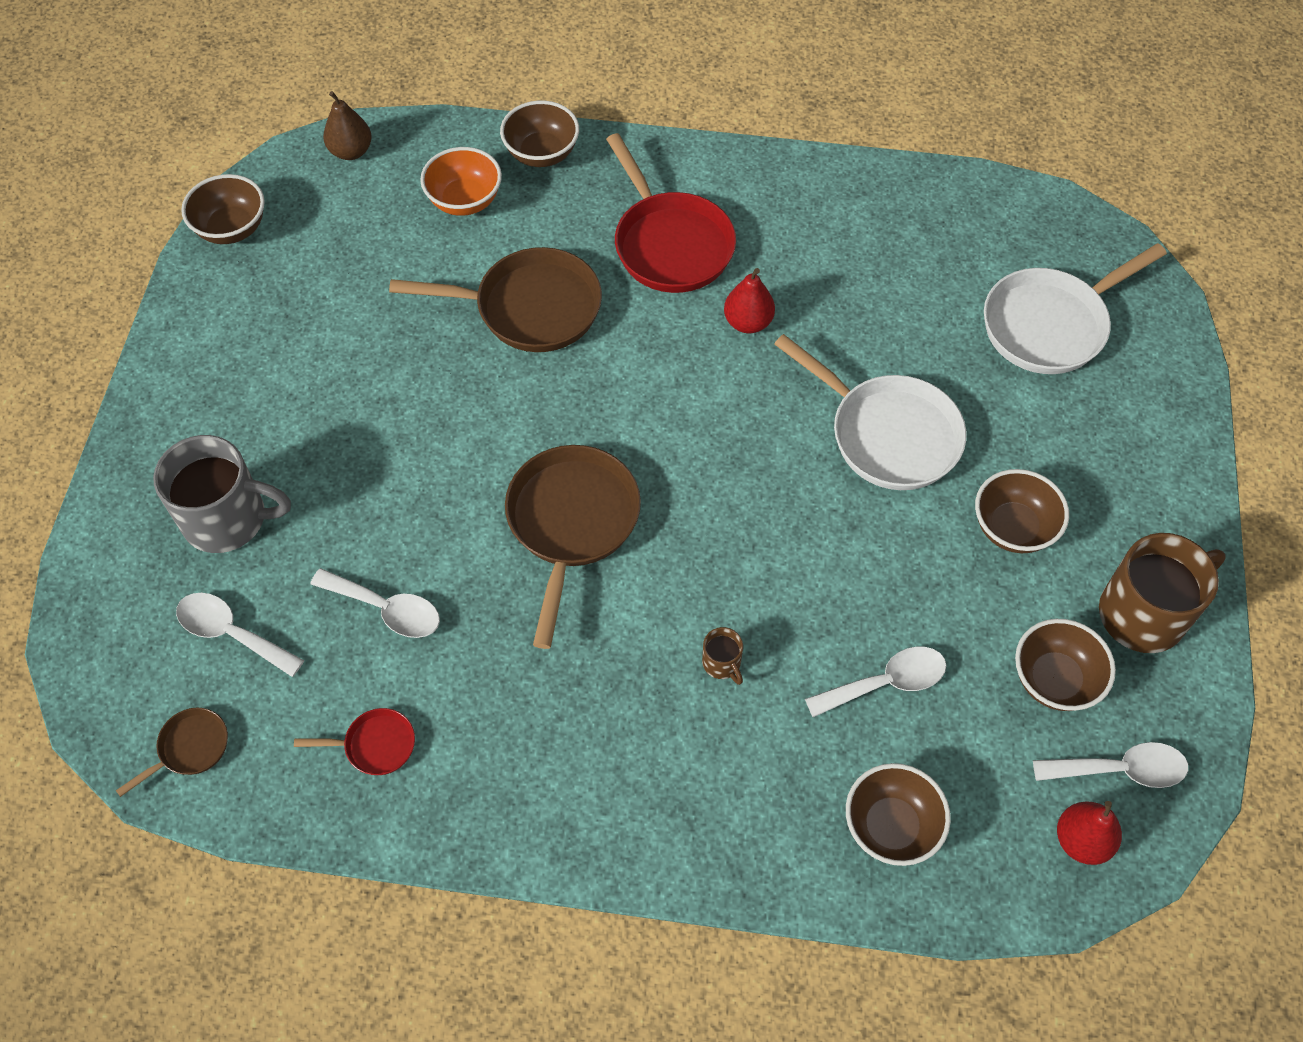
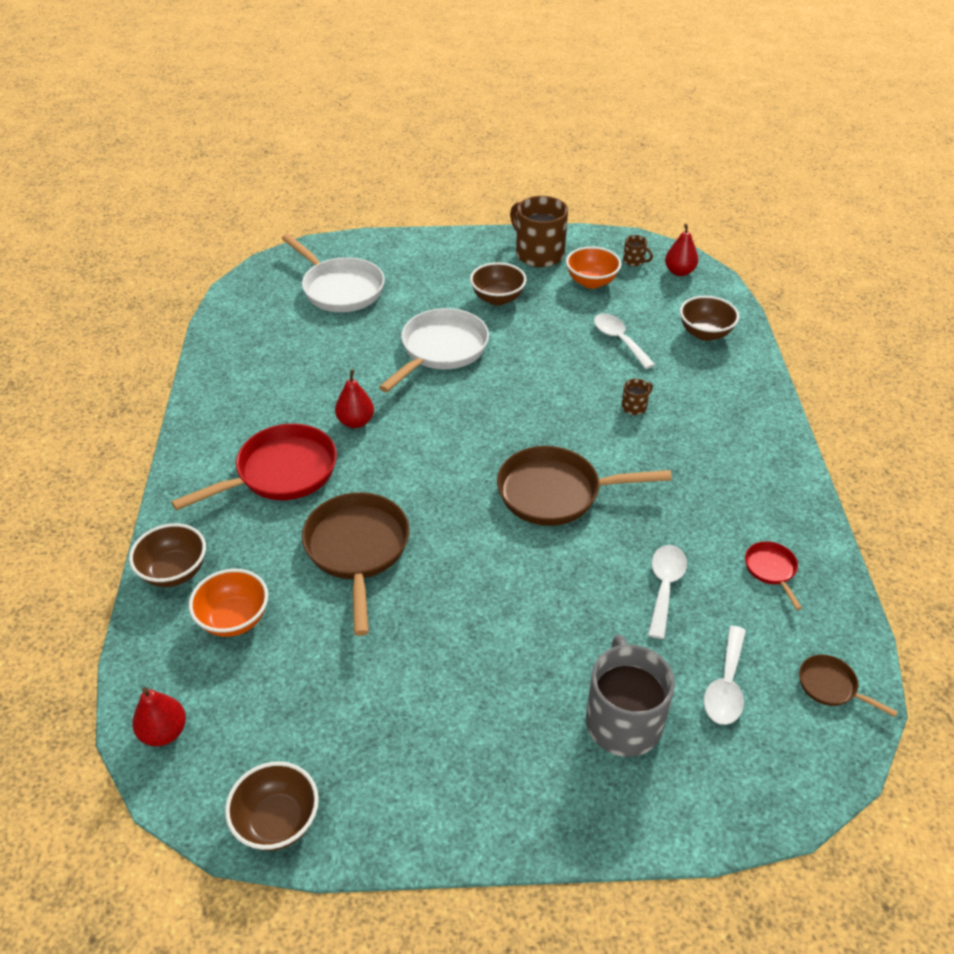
camera: 100 degrees left, 15 degrees down
(351, 151) = (164, 732): brown pear -> red pear
(1054, 680) = (591, 282): brown bowl -> orange bowl
(1119, 769) = (634, 261): white spoon -> brown mug

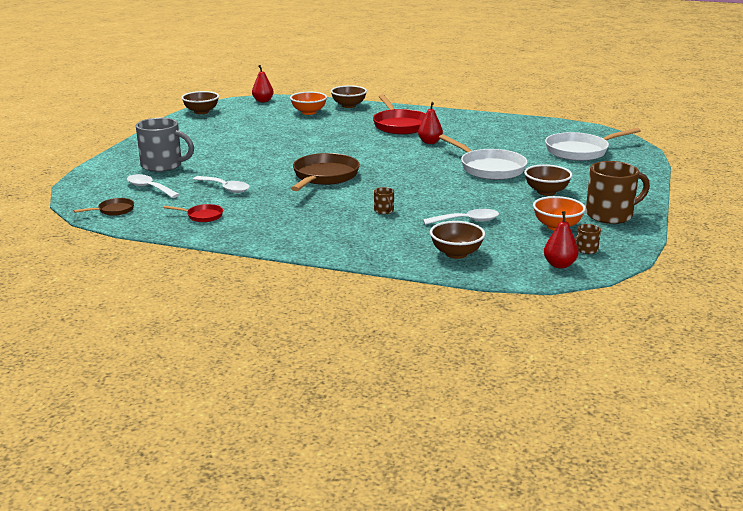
camera: 110 degrees right, 20 degrees down
(357, 550) = (327, 134): brown pan -> none

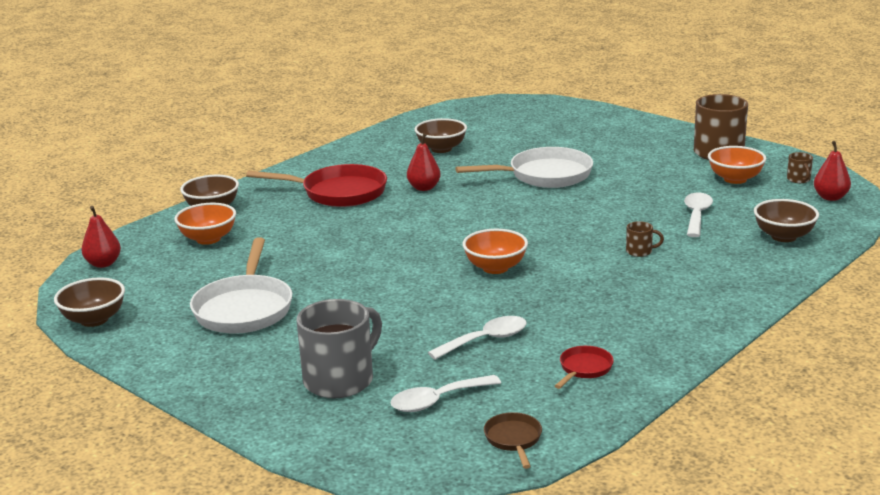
camera: 65 degrees left, 0 degrees up
(324, 177) = (495, 268): brown pan -> orange bowl
(546, 192) = (637, 164): brown bowl -> brown bowl (441, 149)
(580, 151) = (528, 125): white pan -> white pan (244, 308)

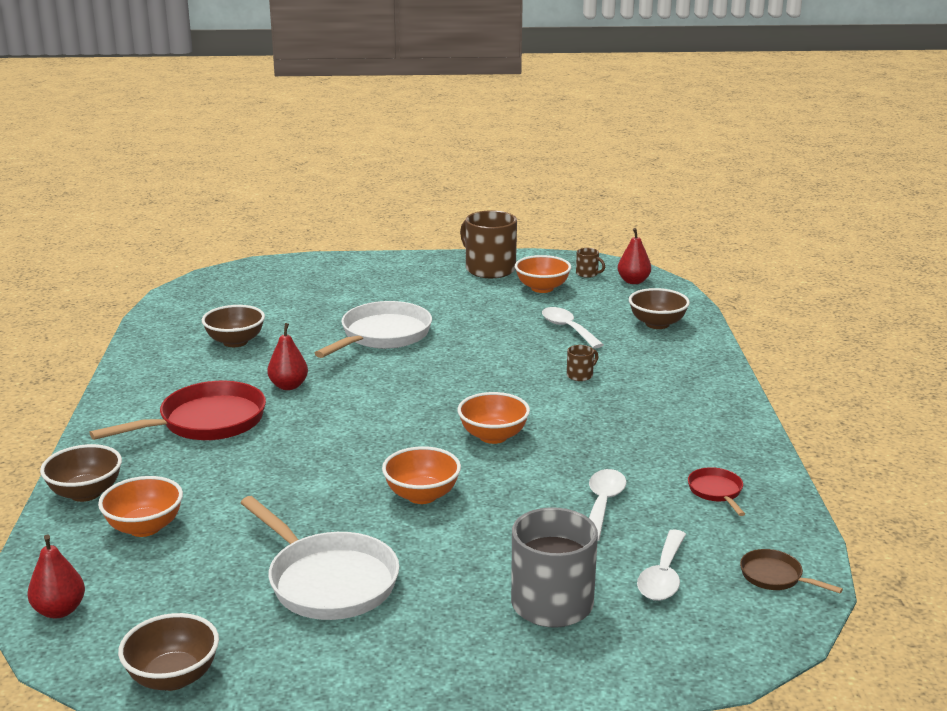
camera: 45 degrees left, 0 degrees up
(382, 285) = (422, 495): none -> orange bowl

